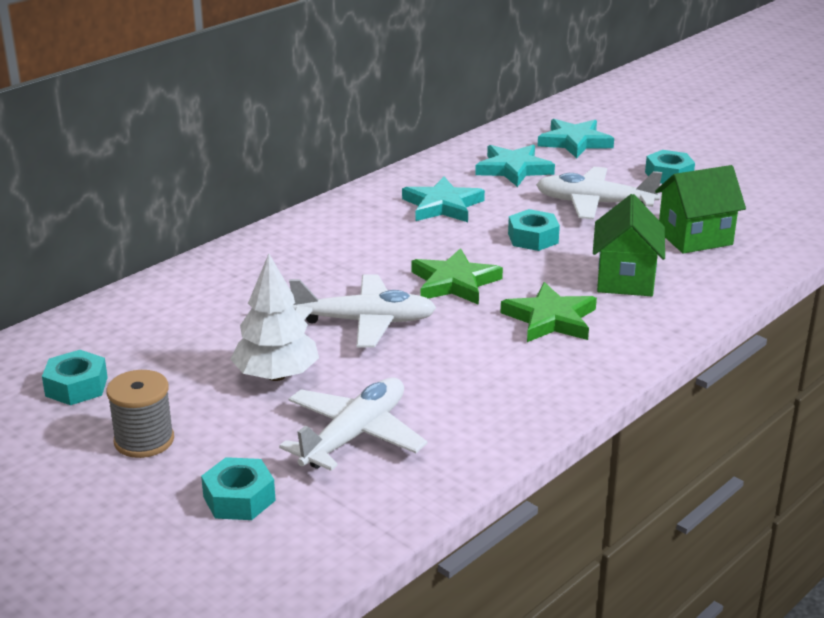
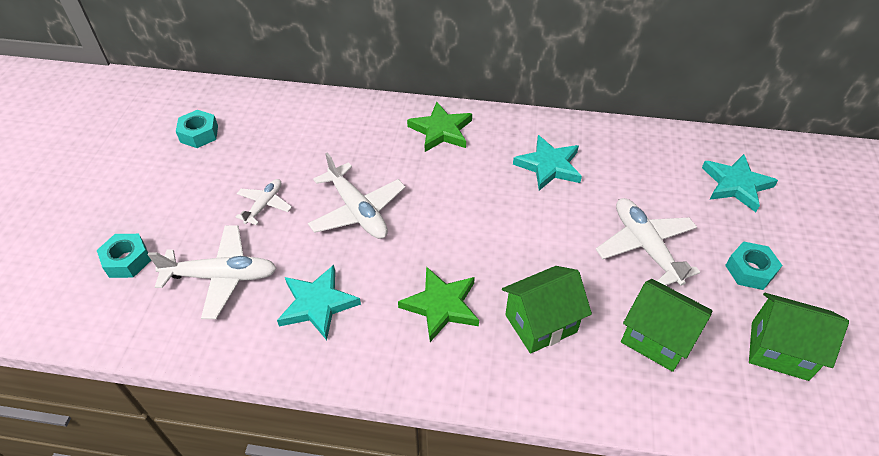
camera: 55 degrees right, 20 degrees up
(144, 440) = (163, 189): grey spool -> none
(276, 375) = (264, 205): white tree -> white plane
(454, 282) = (446, 227): green star -> green star (441, 130)
(513, 169) = (647, 173): turquoise star -> turquoise star (317, 304)
(533, 238) = (551, 237): turquoise nut -> none
(754, 198) = (779, 350): none -> green house

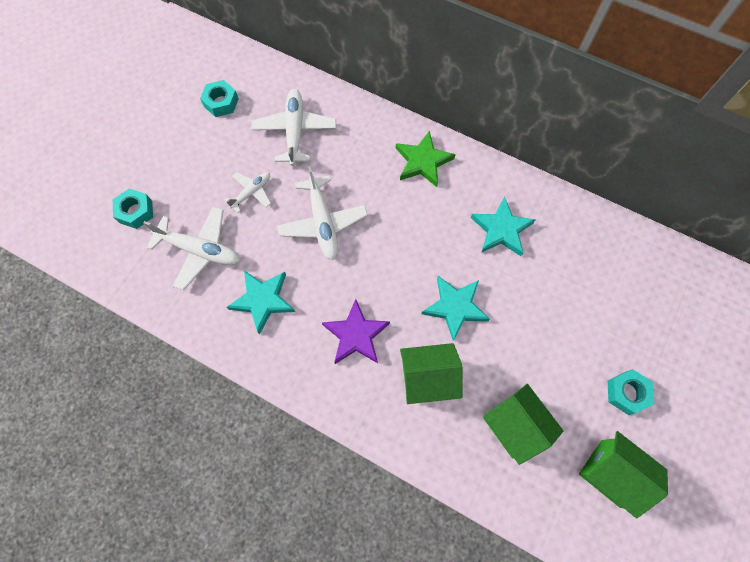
camera: 20 degrees right, 20 degrees up
(441, 306) = (356, 335): green star -> purple star
(645, 246) = (547, 338): white plane -> white plane (295, 131)
(736, 185) = (662, 304): turquoise star -> turquoise star (455, 307)

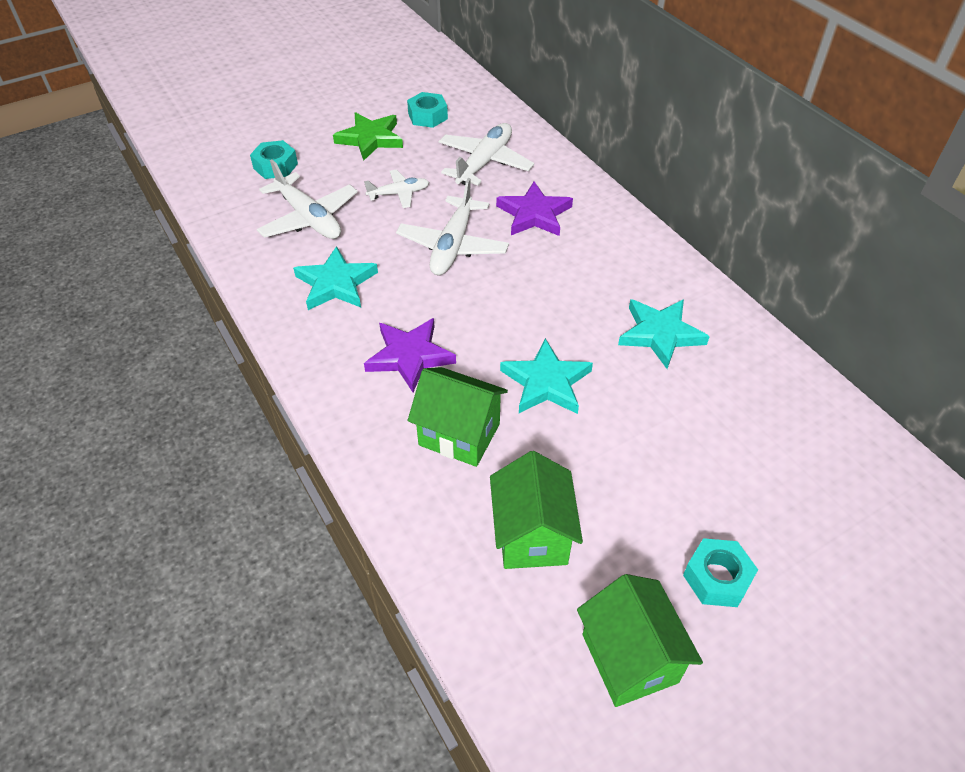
camera: 30 degrees right, 20 degrees down
(361, 164) = (534, 214): none -> purple star
(423, 161) = (608, 237): green star -> green star (370, 139)

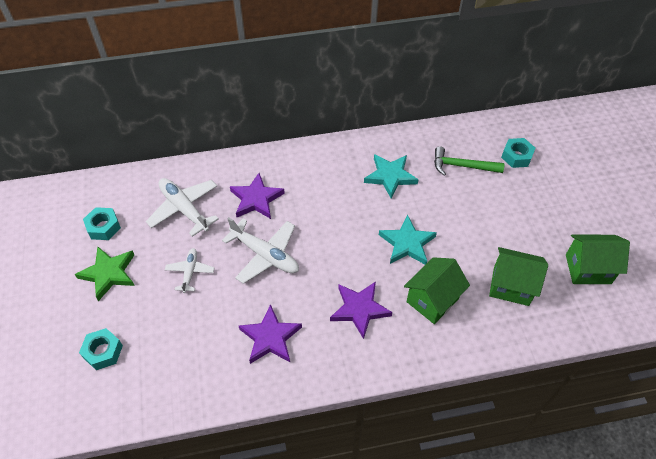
camera: 70 degrees left, 5 degrees up
(309, 218) = (186, 340): white plane -> none
(336, 283) = (270, 337): turquoise star -> purple star
(717, 578) = (552, 217): turquoise nut -> turquoise nut (516, 156)
(744, 419) = (462, 166): none -> green hammer

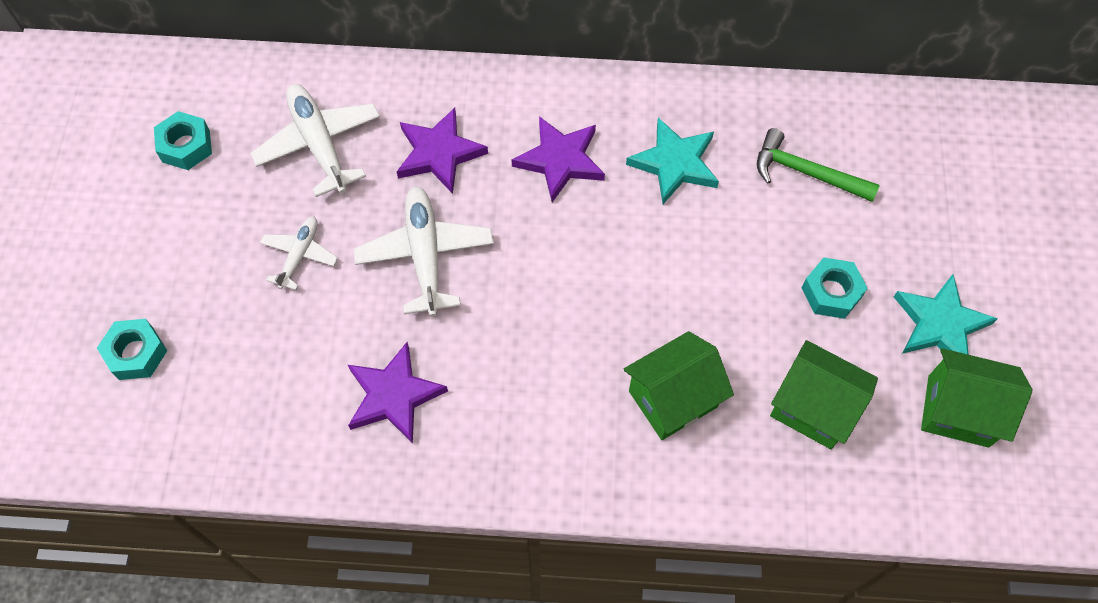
camera: 15 degrees right, 10 degrees up
(109, 273) = (175, 227): green star -> none
(265, 255) = (425, 255): white plane -> white plane turned 150 degrees counterclockwise
(359, 309) = (549, 385): purple star -> purple star (560, 160)
(407, 243) = (664, 290): turquoise star -> turquoise star (940, 324)
(516, 156) = (910, 176): turquoise nut -> turquoise nut (831, 292)

